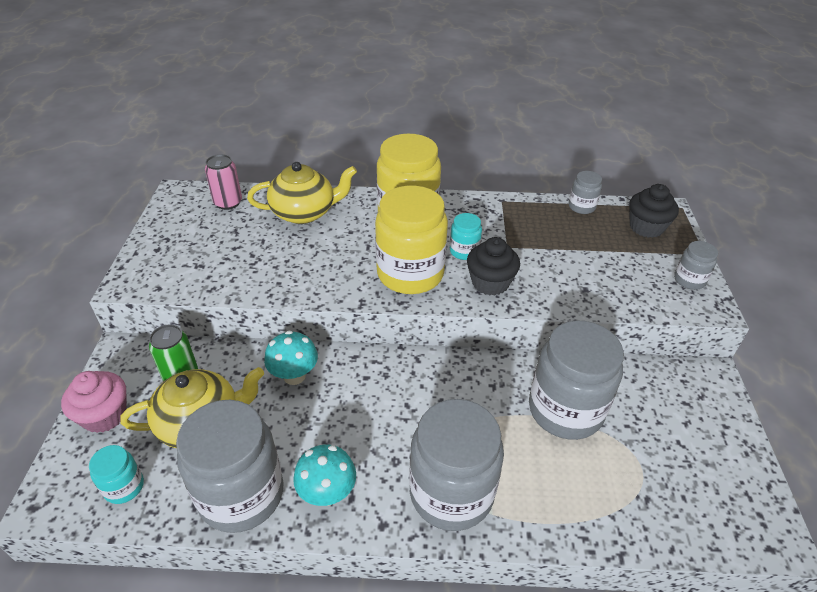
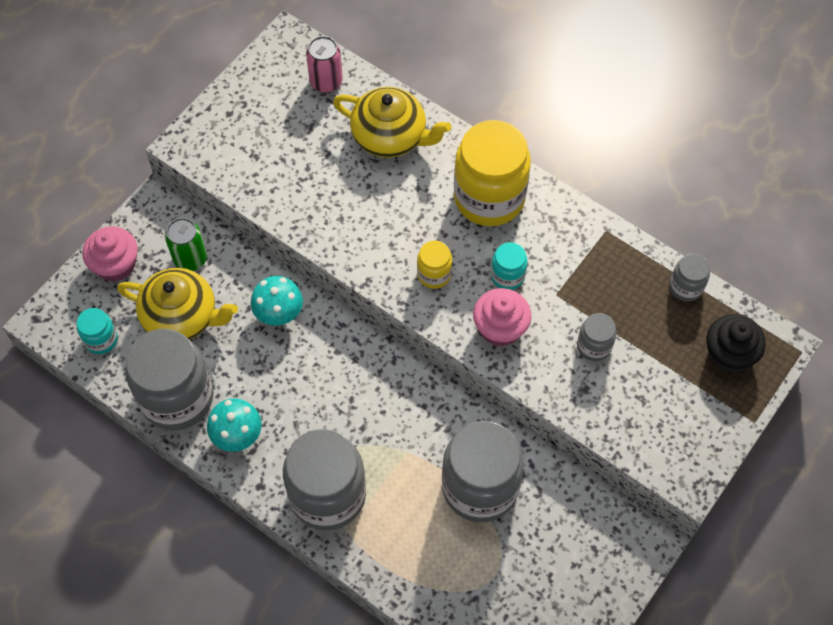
camera: 35 degrees right, 20 degrees up
(410, 274) = (434, 274): yellow jar -> yellow jar, size x0.46
(490, 283) = (500, 328): black cupcake -> pink cupcake
(689, 280) = (701, 441): grey jar -> grey jar (594, 346)

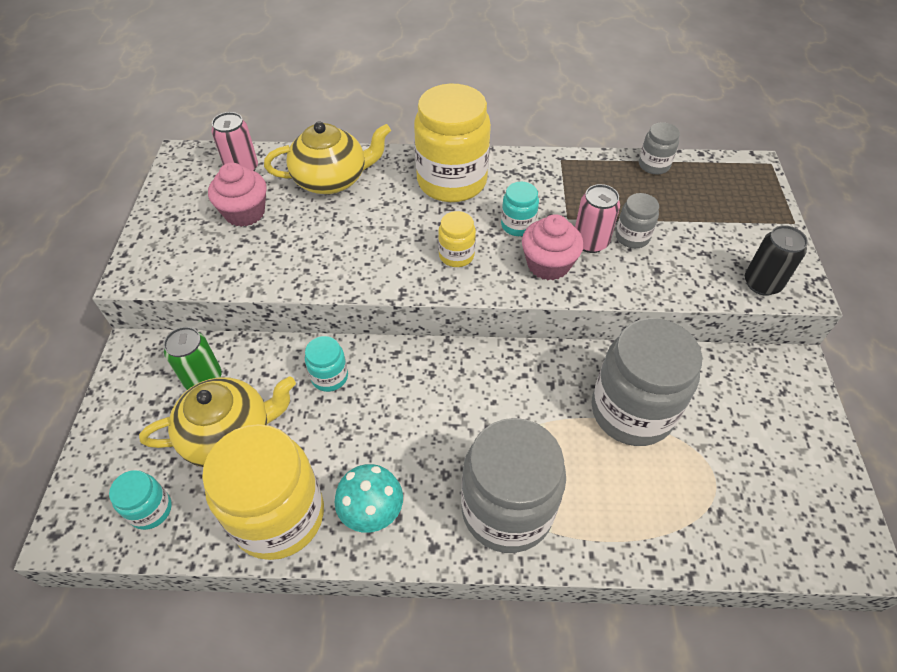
camera: 35 degrees left, 10 degrees down
(116, 265) = (122, 428): pink cupcake -> pink cupcake (245, 213)
(177, 398) = (279, 516): grey jar -> yellow jar
(279, 314) = (329, 377): turquoise mushroom -> turquoise jar
(554, 329) = (590, 242): none -> pink can
(661, 455) = (762, 283): none -> black can
(729, 354) = (728, 190): black cupcake -> none

